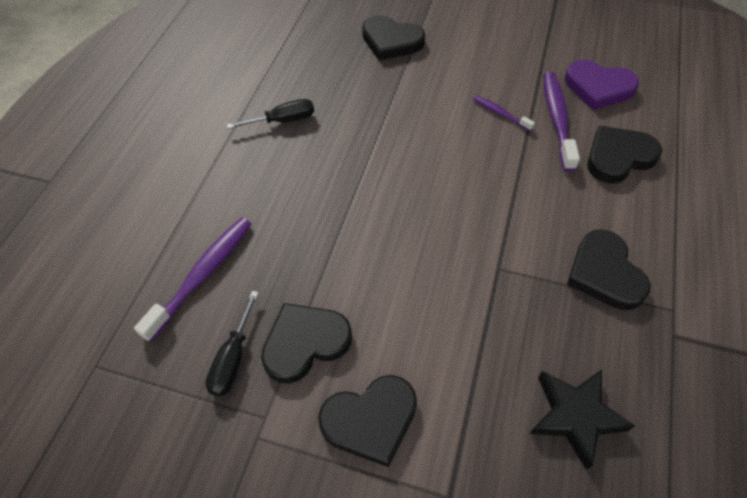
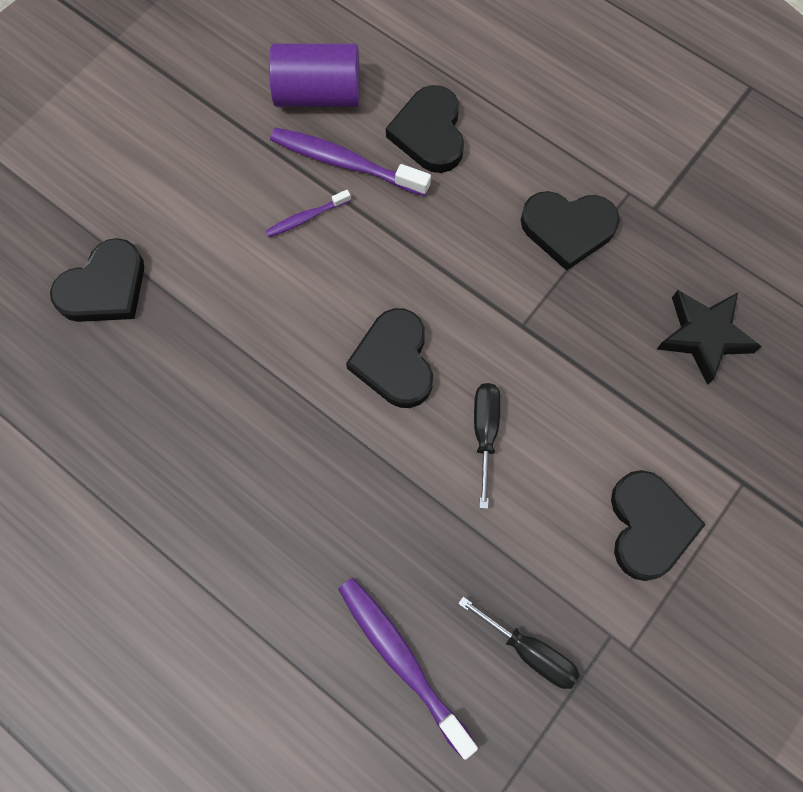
camera: 70 degrees left, 15 degrees up
(283, 120) = (186, 484): black screwdriver -> black screwdriver (485, 433)
(305, 343) = (539, 564): black heart -> black heart (394, 361)
(598, 87) = (318, 94): purple heart -> purple cylinder

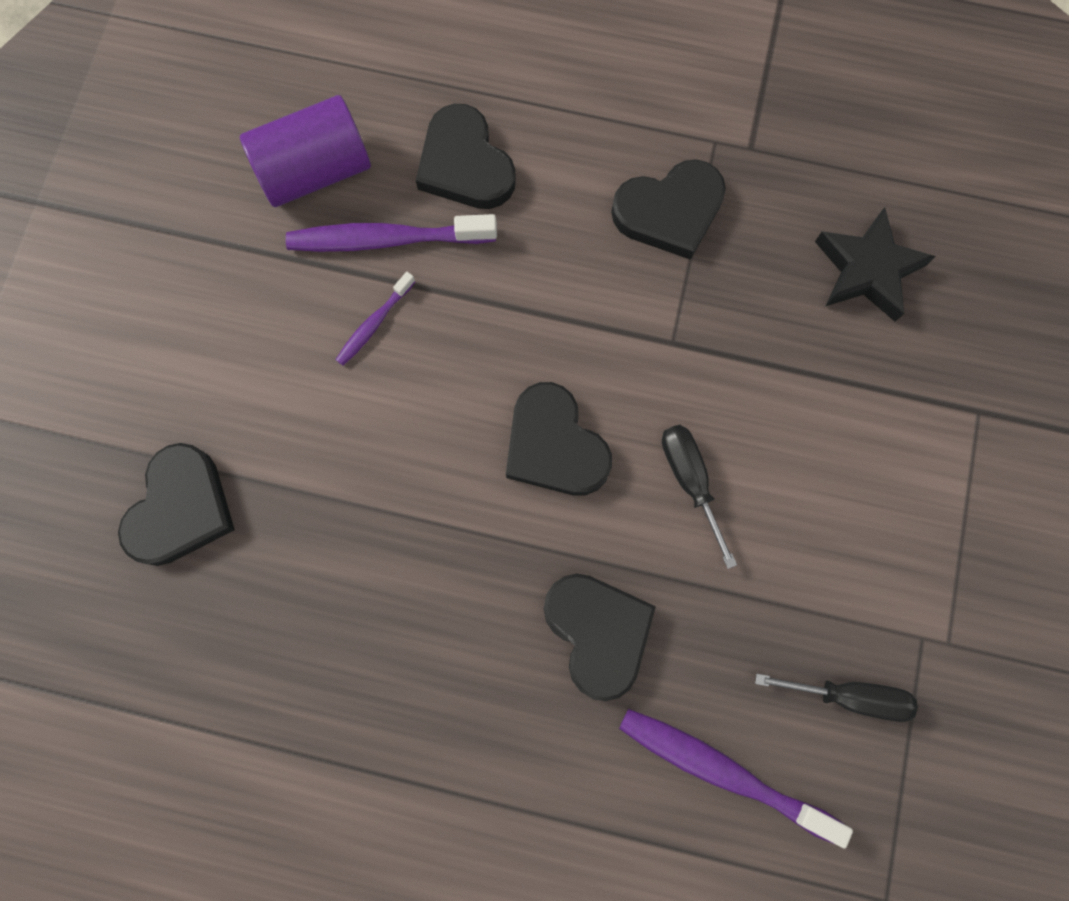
camera: 25 degrees left, 5 degrees up
(648, 526) = (906, 504): black heart -> black heart (598, 633)

